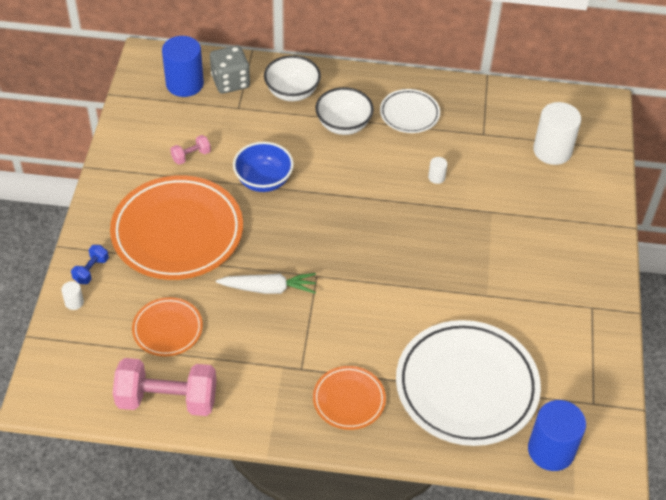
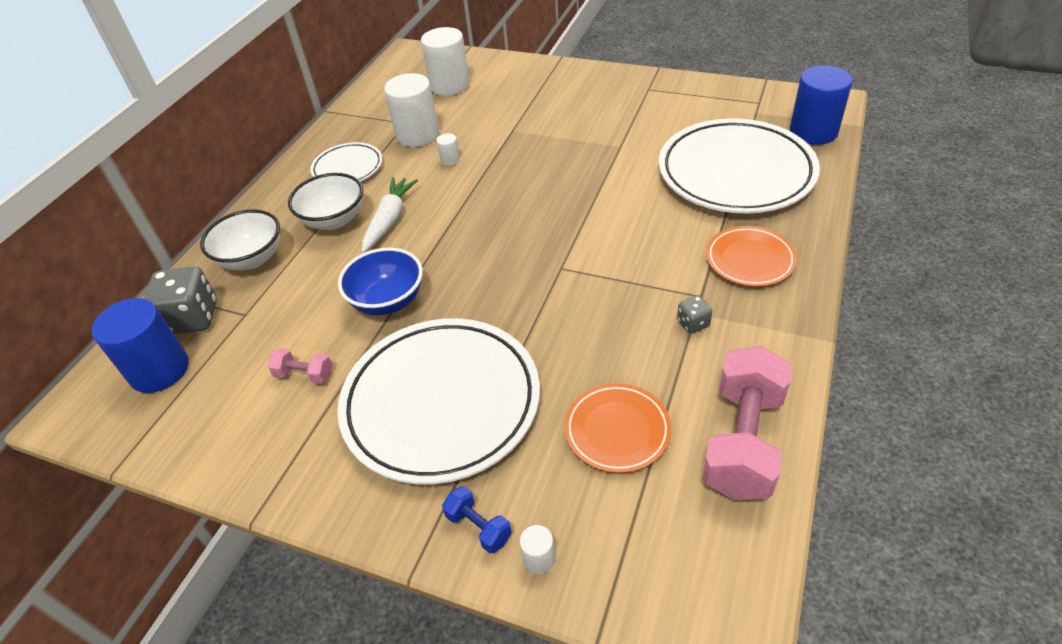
camera: 70 degrees left, 5 degrees down
(177, 232) = (441, 403): orange plate -> white plate
(191, 156) = (304, 374): pink dumbbell -> pink dumbbell turned 60 degrees counterclockwise
(268, 288) = (570, 314): white carrot -> white carrot (389, 220)
(271, 365) = (693, 323): none -> grey dice
(467, 147) = (417, 135): none -> white cylinder

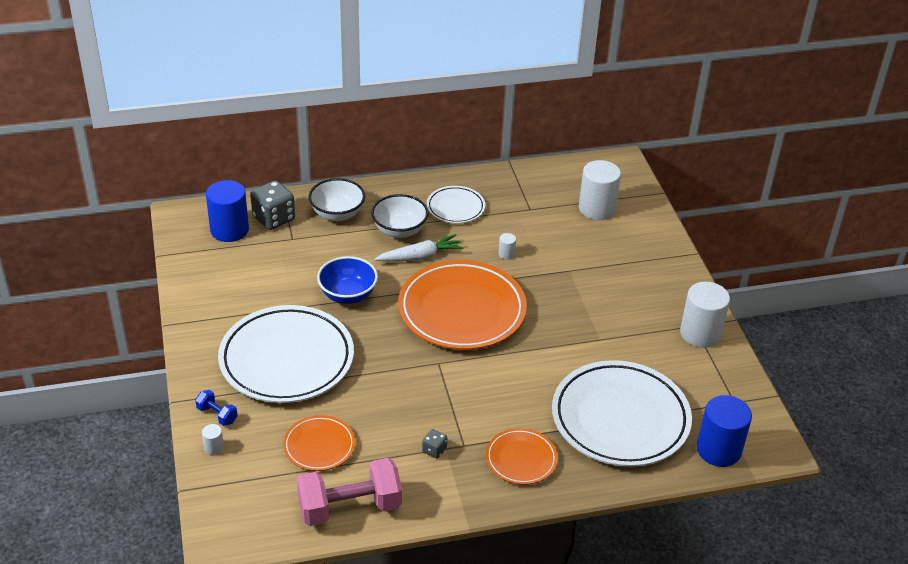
camera: 50 degrees right, 5 degrees down
(304, 374) = (267, 290): pink dumbbell -> none
(417, 135) = (521, 223): white cylinder -> white cylinder (700, 333)
(479, 527) = (217, 414): blue dumbbell -> blue dumbbell turned 60 degrees counterclockwise
(499, 220) = (462, 310): none -> orange plate

